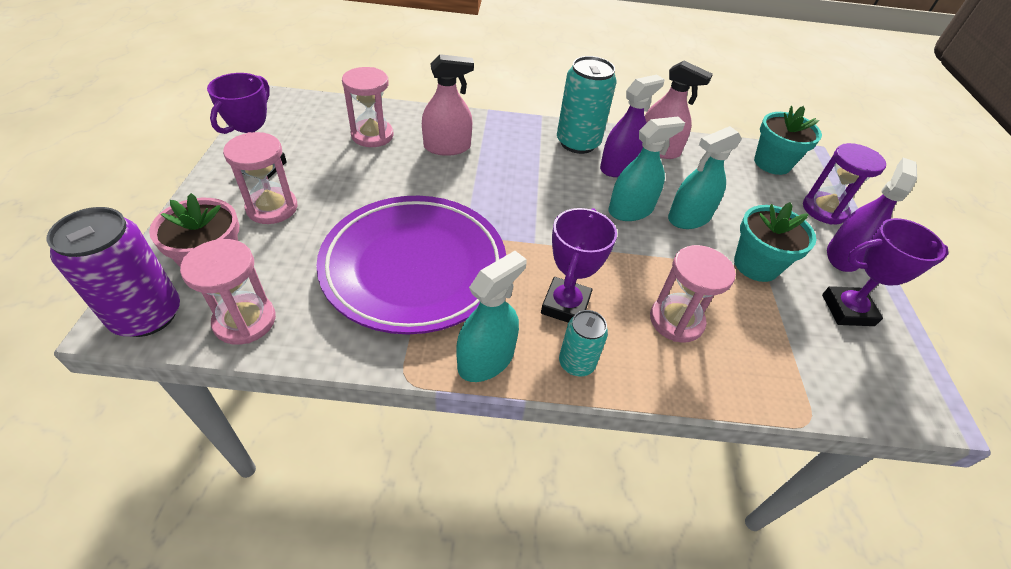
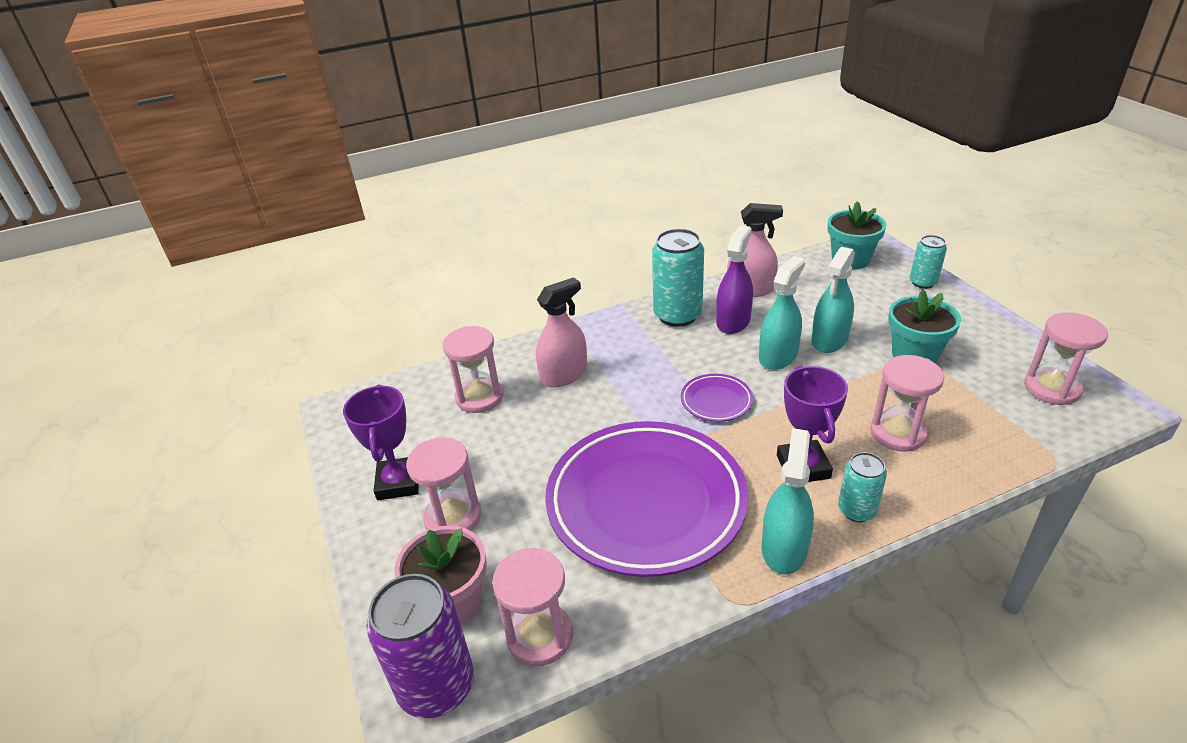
camera: 20 degrees left, 10 degrees down
(544, 220) = (716, 401): none -> purple plate
(824, 210) = (923, 282): purple hourglass -> turquoise can
(843, 256) = (968, 315): purple spray bottle -> none
(847, 310) = (1008, 358): purple trophy -> none
(868, 357) = (1052, 388): none -> pink hourglass

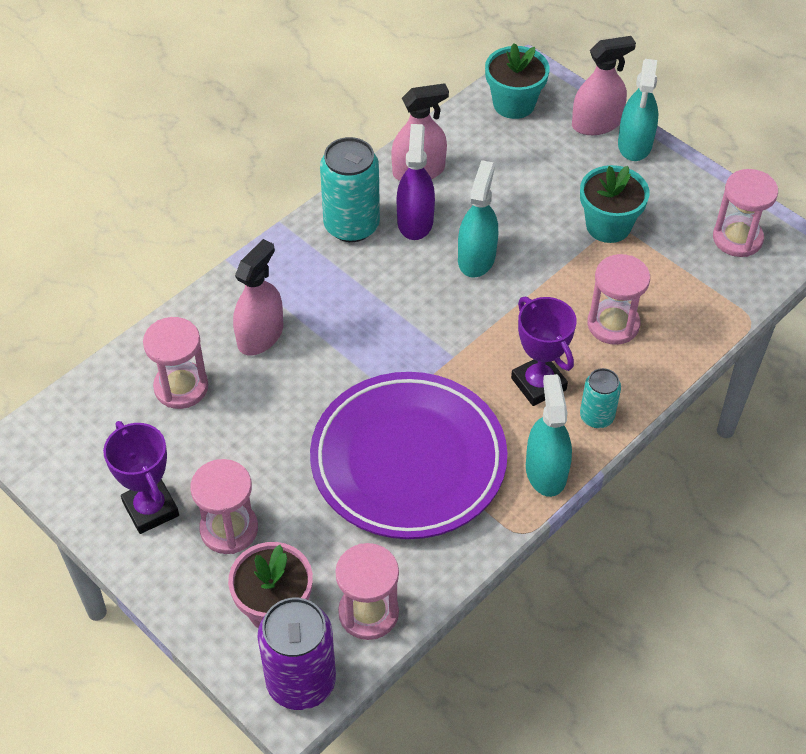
camera: 25 degrees left, 15 degrees up
(716, 401) = (433, 329): purple plate -> none
(829, 339) = (522, 224): turquoise spray bottle -> turquoise spray bottle (635, 144)
(923, 282) = (596, 123): turquoise can -> pink spray bottle

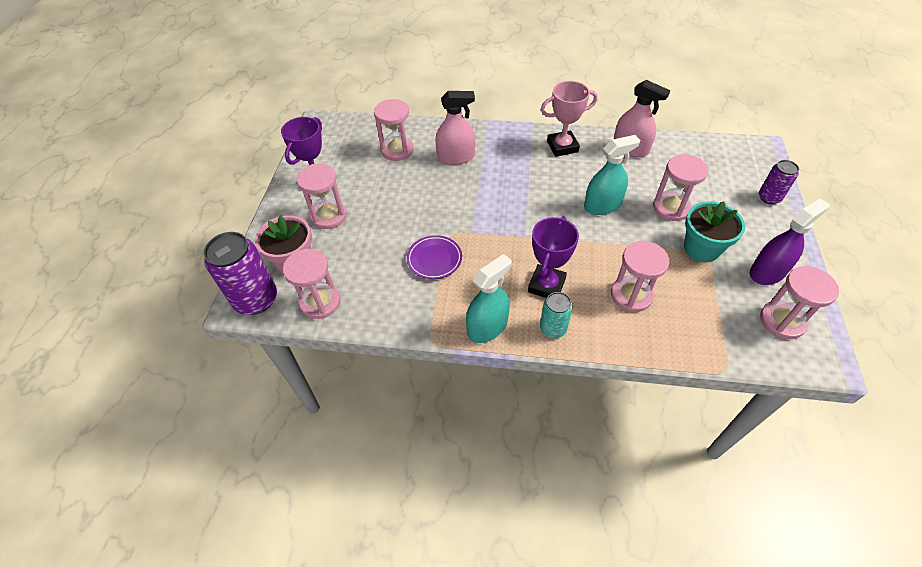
camera: 55 degrees right, 0 degrees up
(351, 225) = (562, 146): turquoise can -> pink trophy
(408, 461) = (434, 259): purple plate -> purple plate, size x0.41
(415, 221) = (595, 167): purple spray bottle -> purple spray bottle (767, 272)
(514, 104) = (729, 156): turquoise flower pot -> none
(535, 206) = (671, 208): none -> pink hourglass
(596, 123) = (769, 197): pink spray bottle -> purple can
(635, 144) = (780, 224): turquoise spray bottle -> none

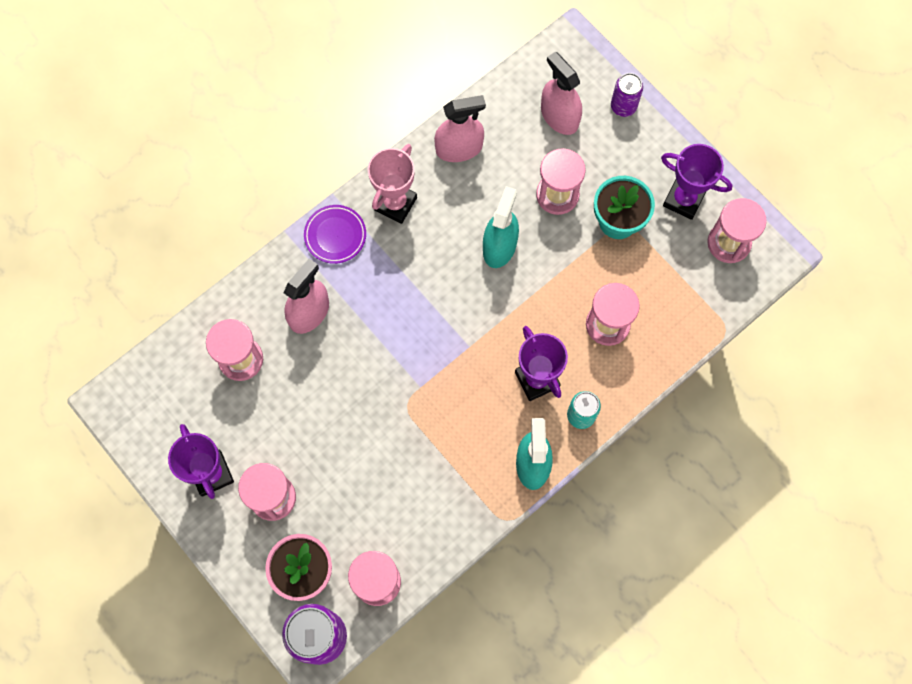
camera: 50 degrees left, 20 degrees up
(434, 259) = (421, 445): purple plate -> purple plate (335, 235)
(715, 175) = (559, 116): none -> pink spray bottle
(767, 272) = (683, 200): purple spray bottle -> purple trophy

